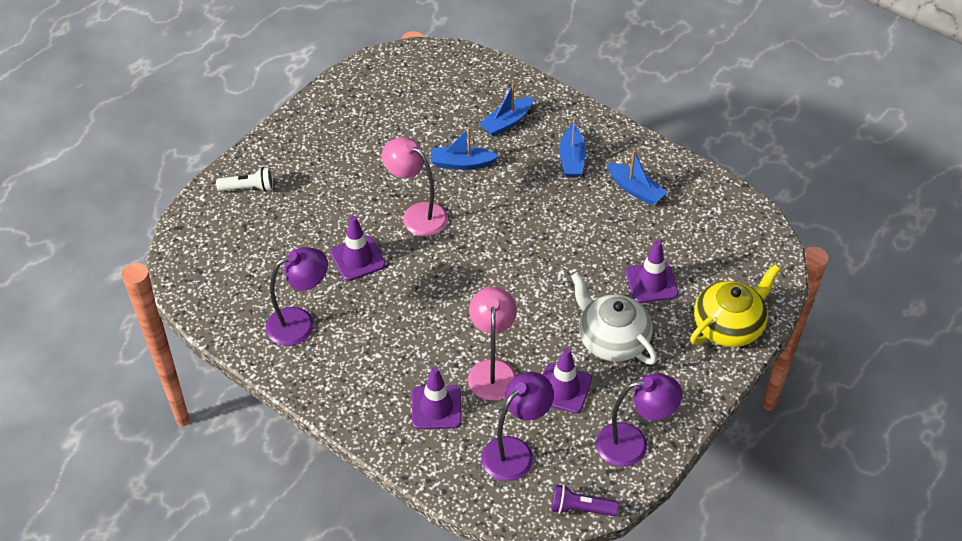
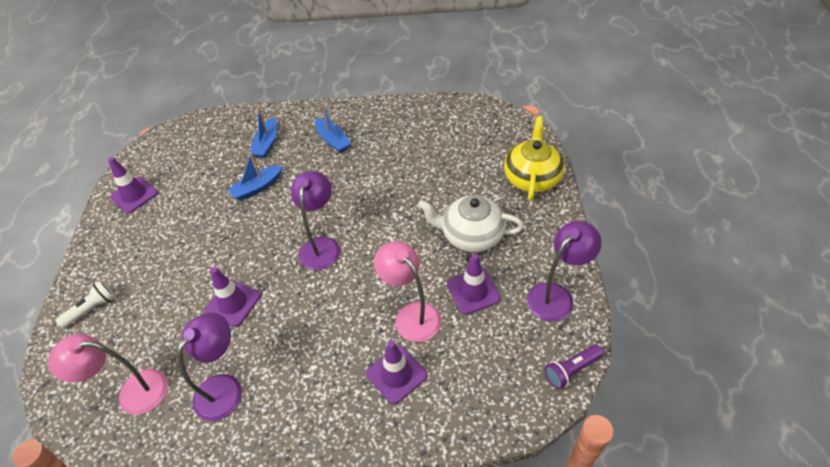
camera: 35 degrees left, 0 degrees up
(417, 214) = (254, 241): pink lamp -> pink lamp (133, 392)
(515, 451) = (485, 363): purple lamp -> purple lamp (321, 246)
(635, 190) = (392, 134): blue boat -> none
(651, 283) = (459, 183): purple traffic cone -> purple traffic cone (134, 195)

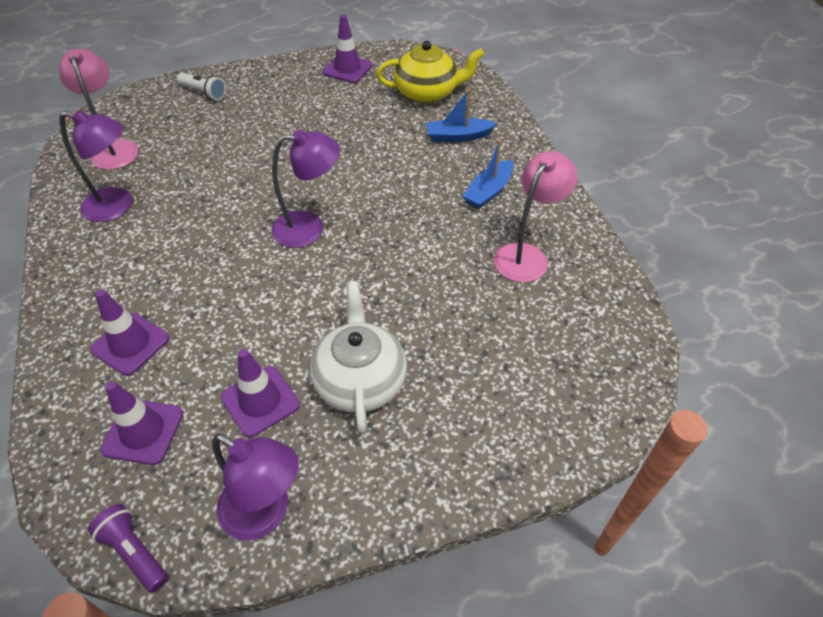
camera: 70 degrees right, 0 degrees up
(233, 303) = (219, 181): purple traffic cone -> purple traffic cone (143, 431)
(257, 187) = (385, 150): blue boat -> none
(411, 315) = (216, 340): pink lamp -> pink lamp (526, 255)
(532, 178) = (503, 443): yellow teapot -> yellow teapot (427, 93)

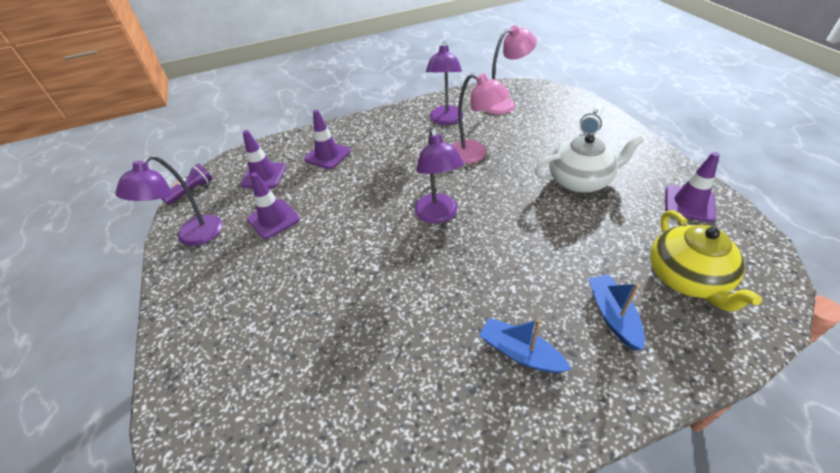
camera: 90 degrees right, 5 degrees down
(360, 380) = (280, 269): white teapot -> white teapot (580, 180)
(526, 255) = (420, 395): pink lamp -> pink lamp (475, 154)

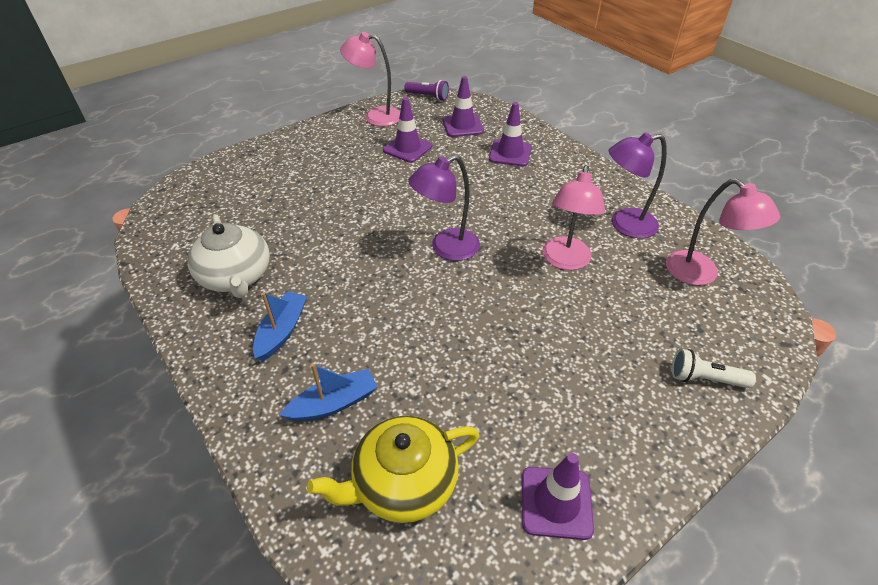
camera: 70 degrees right, 0 degrees up
(193, 237) = (375, 116): purple lamp -> pink lamp
(580, 180) = (556, 368): white teapot -> white teapot (236, 277)

